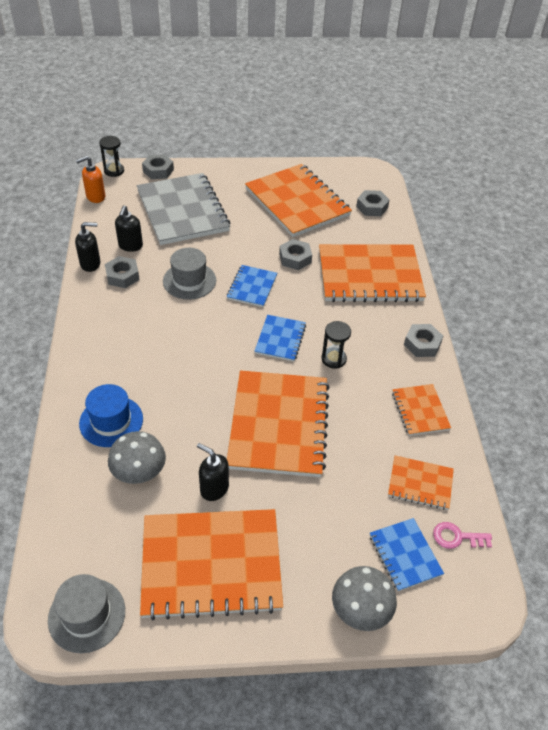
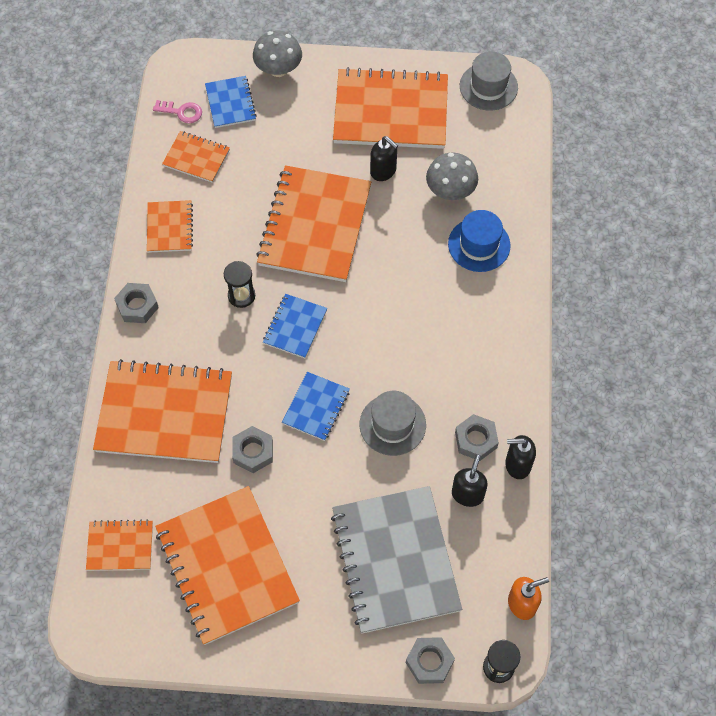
camera: 170 degrees left, 15 degrees up
(372, 207) = (120, 546): grey nut -> orange notebook

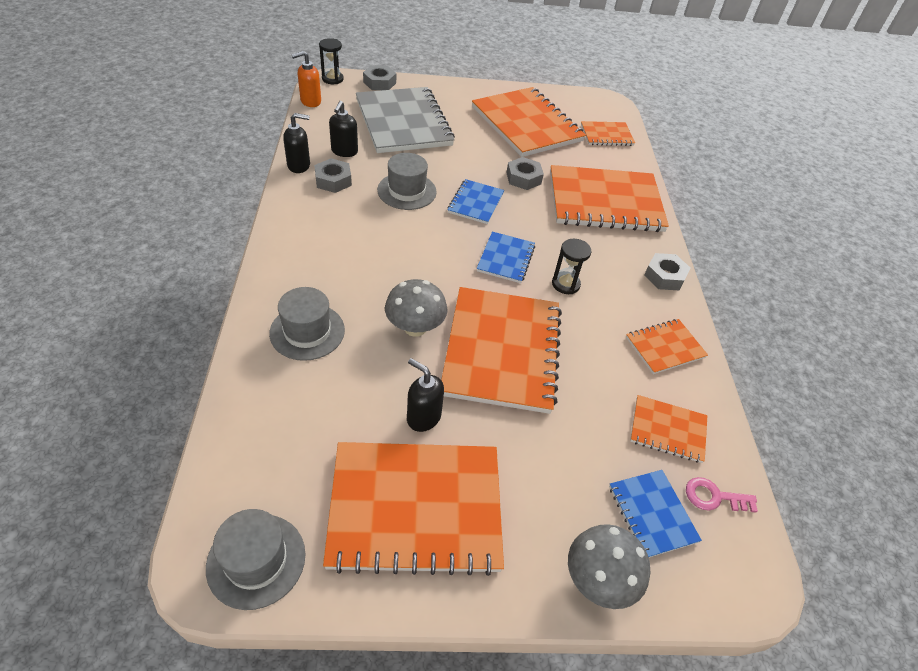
camera: 170 degrees right, 15 degrees down
(169, 227) = (665, 347): orange notebook -> orange notebook turned 75 degrees clockwise
(450, 191) = (335, 393): grey mushroom -> grey mushroom (415, 327)
(479, 245) = (307, 331): blue hat -> grey hat

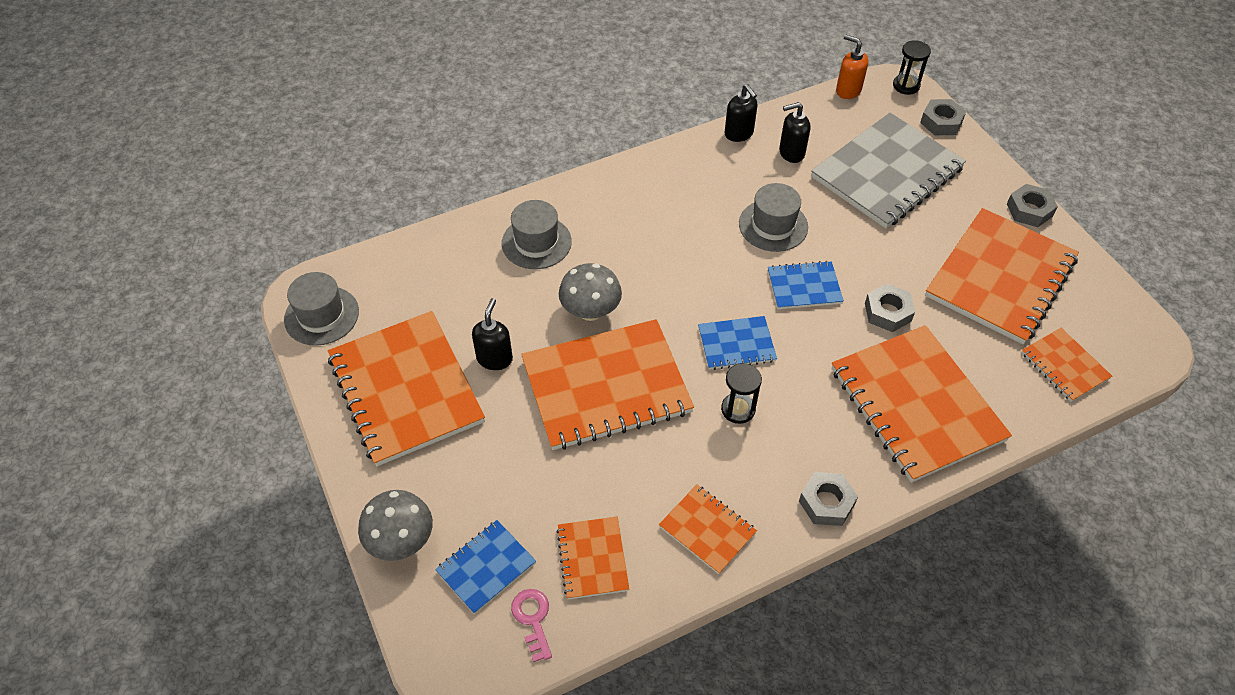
camera: 70 degrees right, 5 degrees up
(333, 180) = (739, 166): grey nut -> grey nut (1029, 210)

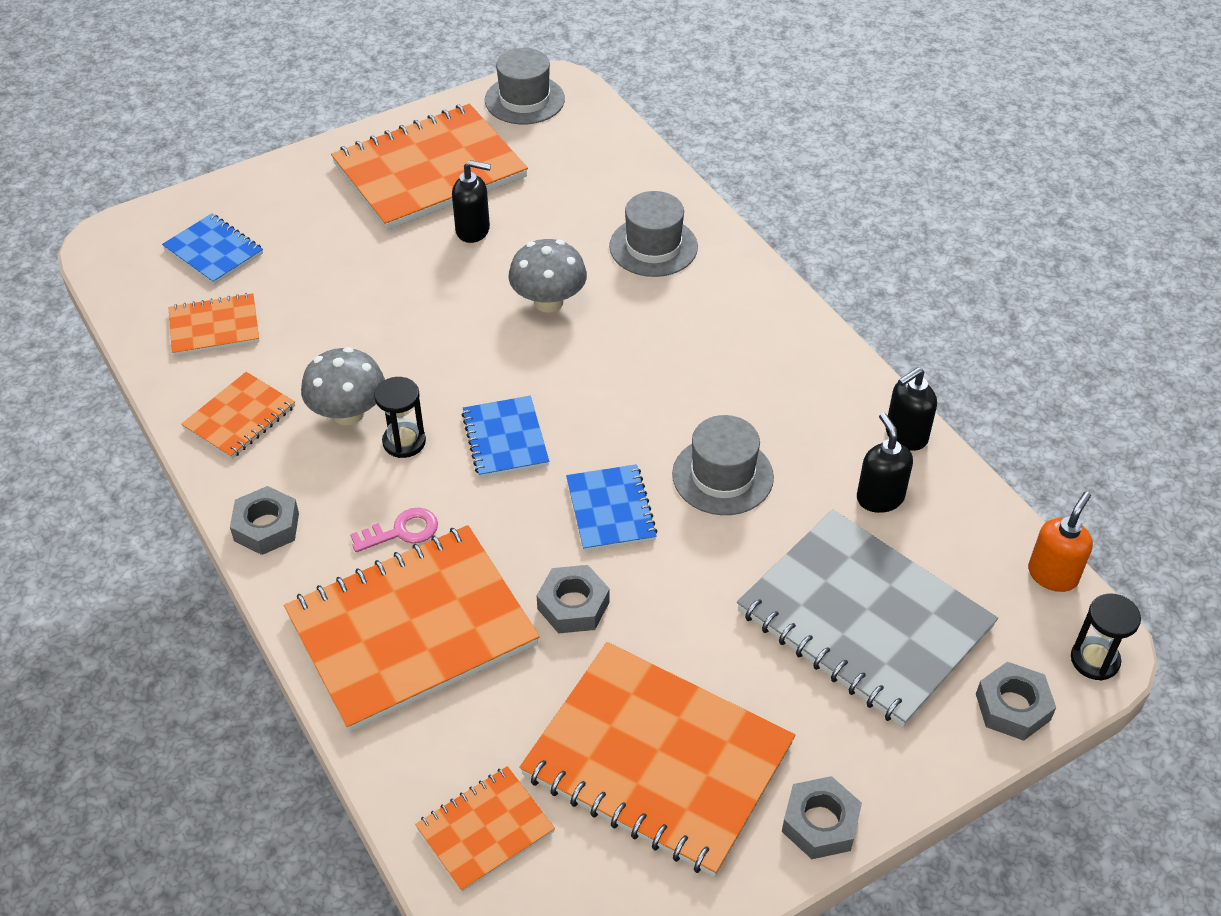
camera: 85 degrees right, 5 degrees down
(401, 541) = (249, 191): grey mushroom -> grey mushroom (348, 413)
(533, 619) = (152, 289): pink key -> pink key (401, 531)
(606, 386) = (436, 323): orange notebook -> none

